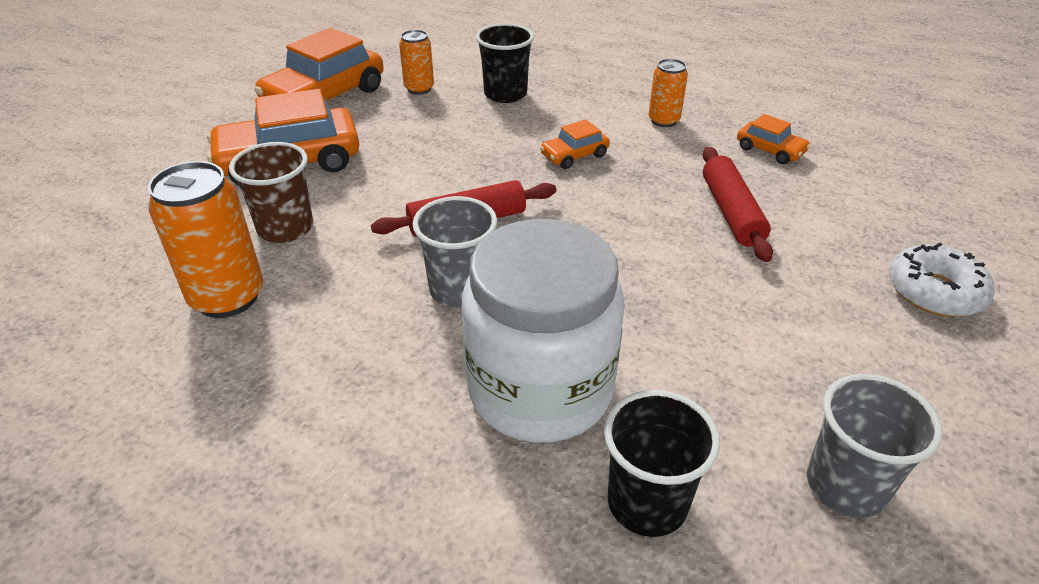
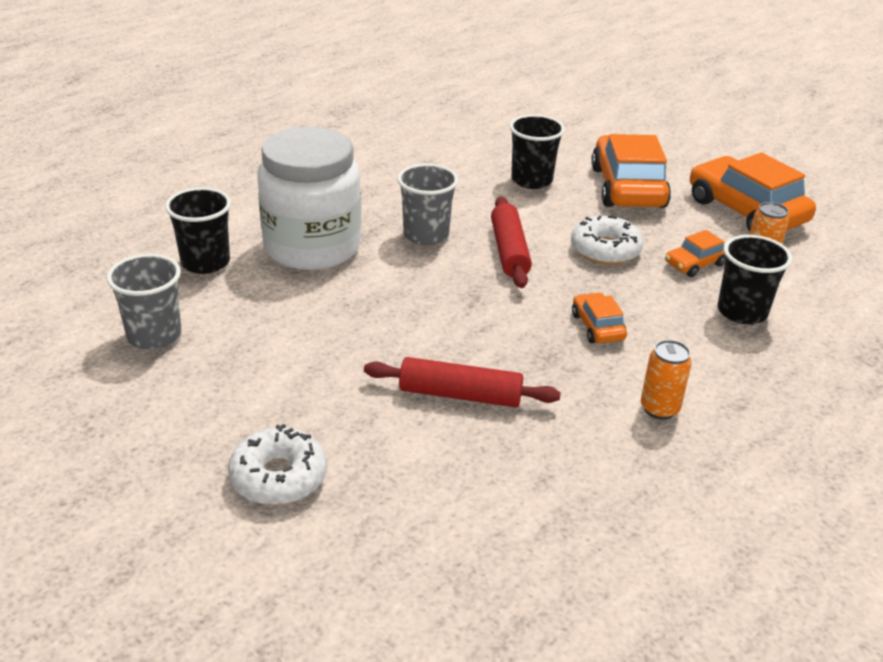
camera: 105 degrees right, 5 degrees down
(227, 297) = (463, 158): orange can -> none
(285, 228) = (531, 180): brown cup -> black cup
(435, 163) = (605, 250): none -> white donut
(770, 150) = (568, 471): orange car -> orange car (695, 264)

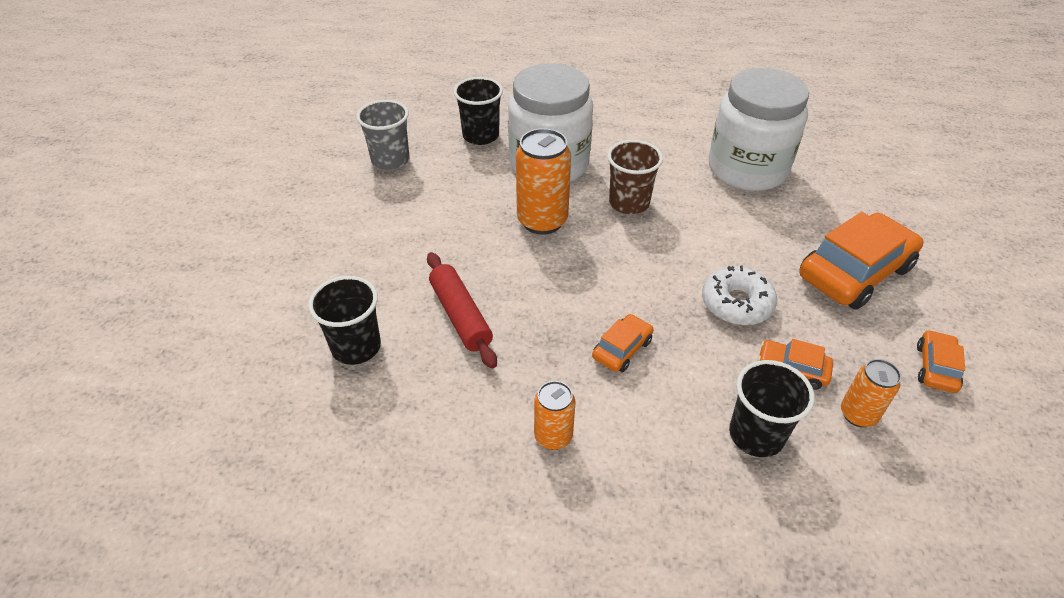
camera: 55 degrees right, 10 degrees up
(278, 477) = (308, 279): white donut -> none
(388, 289) = (542, 221): none -> orange can
(426, 235) = (629, 203): grey cup -> brown cup
(460, 164) = (747, 169): none -> white jar
(509, 251) = (663, 252): red rolling pin -> none
(531, 180) = (780, 215): black cup -> black cup (356, 347)
(746, 211) = (936, 368): orange car -> orange car, size x0.49

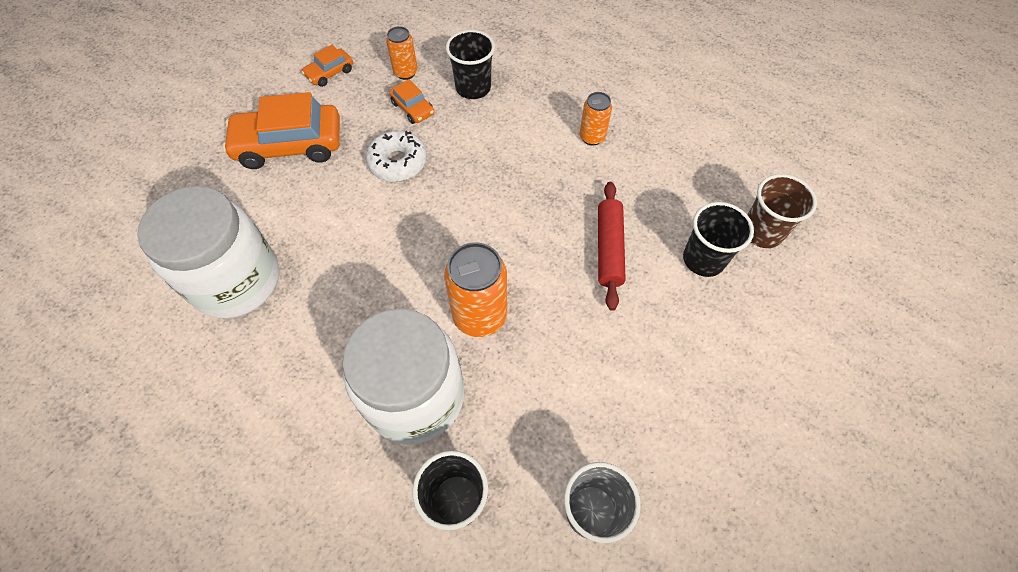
camera: 150 degrees left, 15 degrees up
(622, 349) = (507, 168): orange car -> none
(629, 203) = (384, 296): brown cup -> brown cup (762, 232)

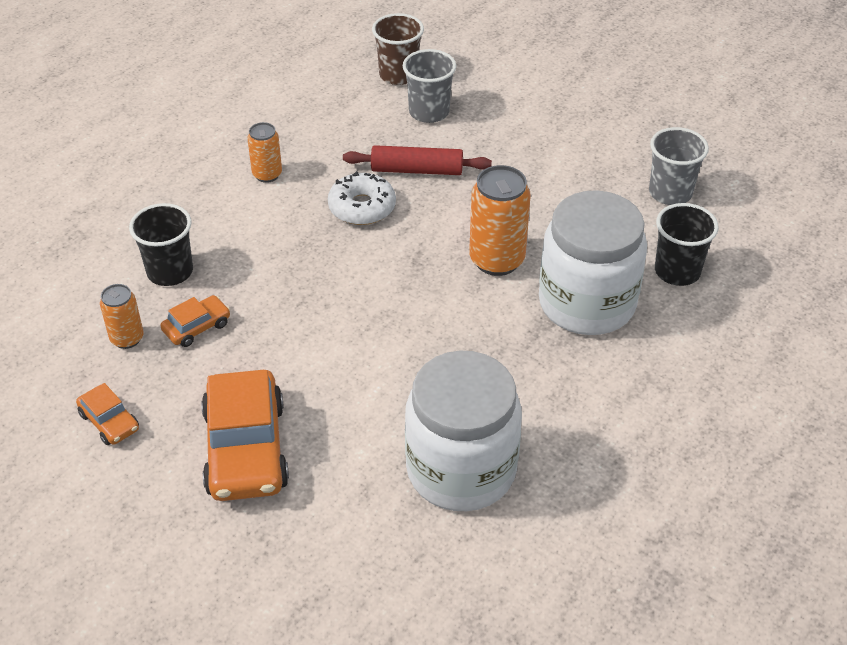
camera: 90 degrees left, 15 degrees down
(398, 162) = (288, 336): white donut -> white donut (362, 207)
(703, 259) = (429, 112): black cup -> grey cup

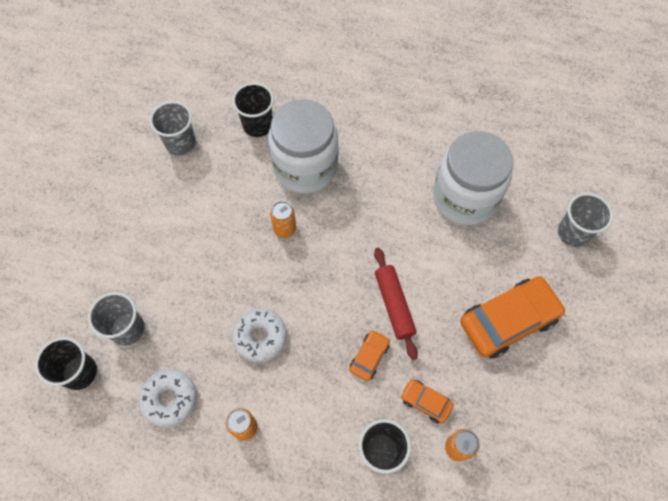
camera: 110 degrees left, 20 degrees up
(109, 422) = (530, 419): orange car -> orange car (369, 357)
(332, 129) = (170, 399): none -> white donut
(334, 592) = (573, 233): none -> grey cup
(398, 75) = (79, 372): brown cup -> black cup
(417, 170) = (204, 313): red rolling pin -> red rolling pin (394, 305)
(497, 260) = (284, 229): orange can -> orange can, size x0.58

